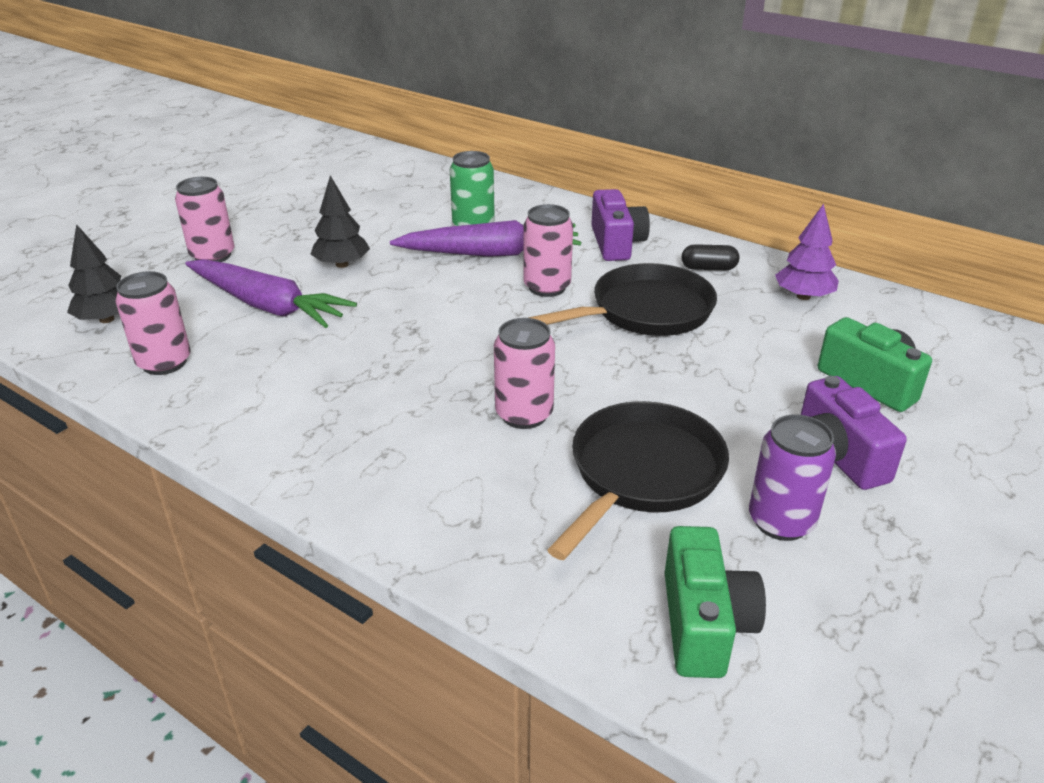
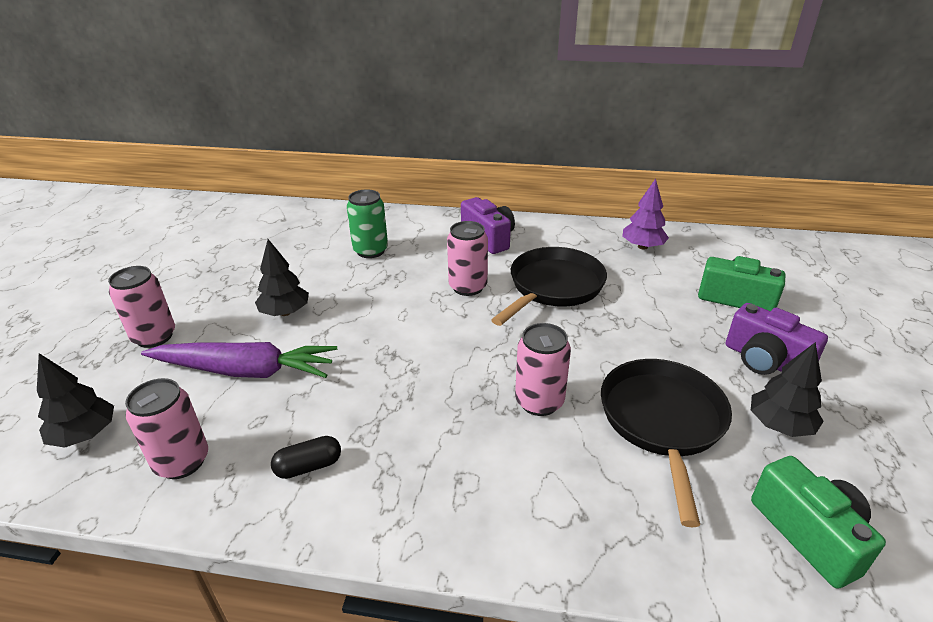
camera: 25 degrees left, 0 degrees up
(490, 253) = (402, 270): purple carrot -> none
(708, 268) = (566, 242): black capsule -> black capsule (309, 466)
(781, 521) = (779, 425): purple can -> black tree

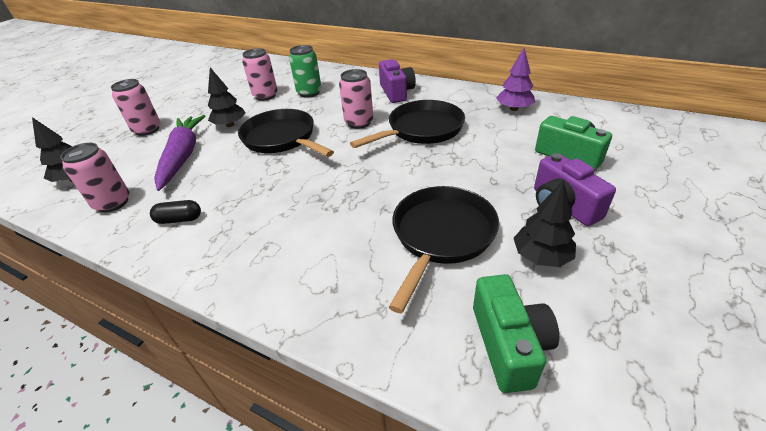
camera: 20 degrees right, 5 degrees up
(245, 371) = (183, 156): purple carrot -> purple carrot turned 120 degrees counterclockwise
(377, 323) = (282, 139): none -> black pan
(539, 401) = (356, 205): pink can -> pink can (265, 96)

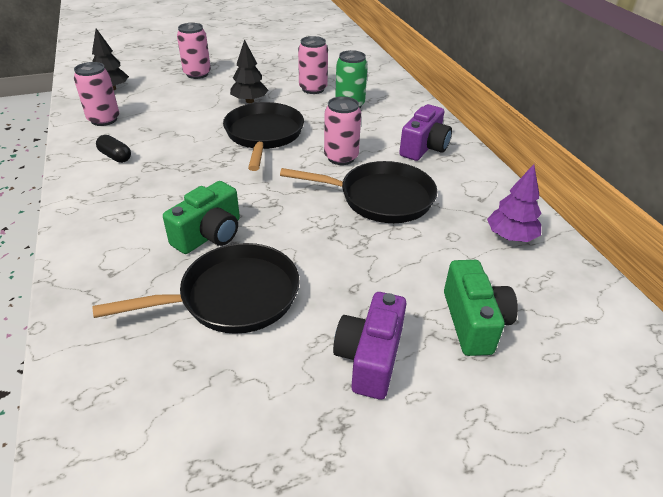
camera: 40 degrees right, 0 degrees up
(183, 156) = (185, 109): purple carrot -> none
(509, 344) = (133, 409): green camera -> green camera (210, 235)
(541, 256) = (269, 378): black tree -> none

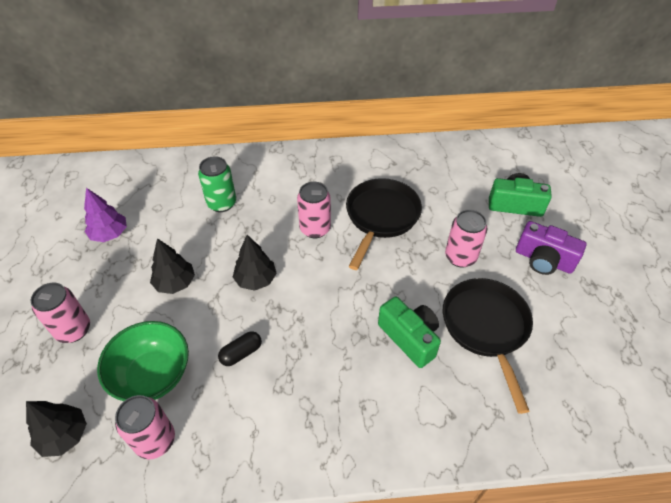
camera: 75 degrees left, 10 degrees up
(115, 156) = (253, 422): black capsule -> black capsule (241, 353)
(159, 108) = (152, 375): none -> green bowl
(263, 135) = (256, 279): black pan -> black tree
(313, 89) = (173, 225): pink can -> pink can (460, 257)
(424, 147) = (316, 173): purple camera -> none
(510, 236) = (438, 162): purple tree -> purple tree (110, 234)

